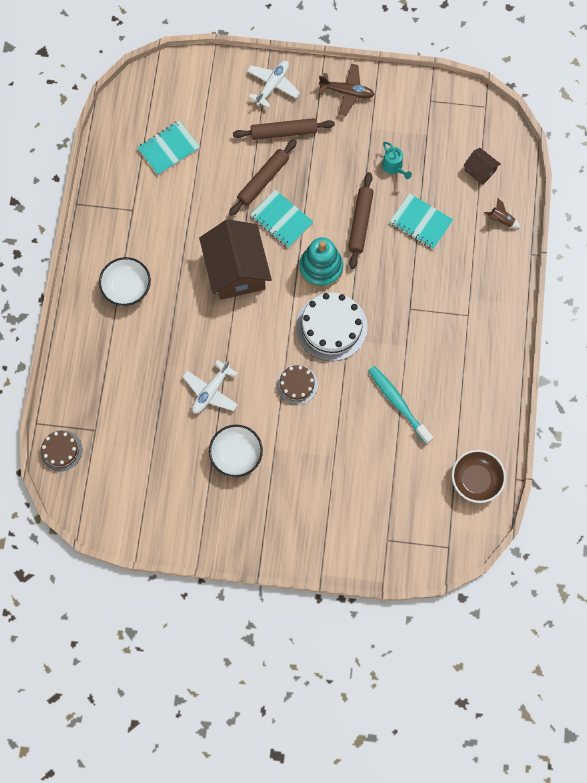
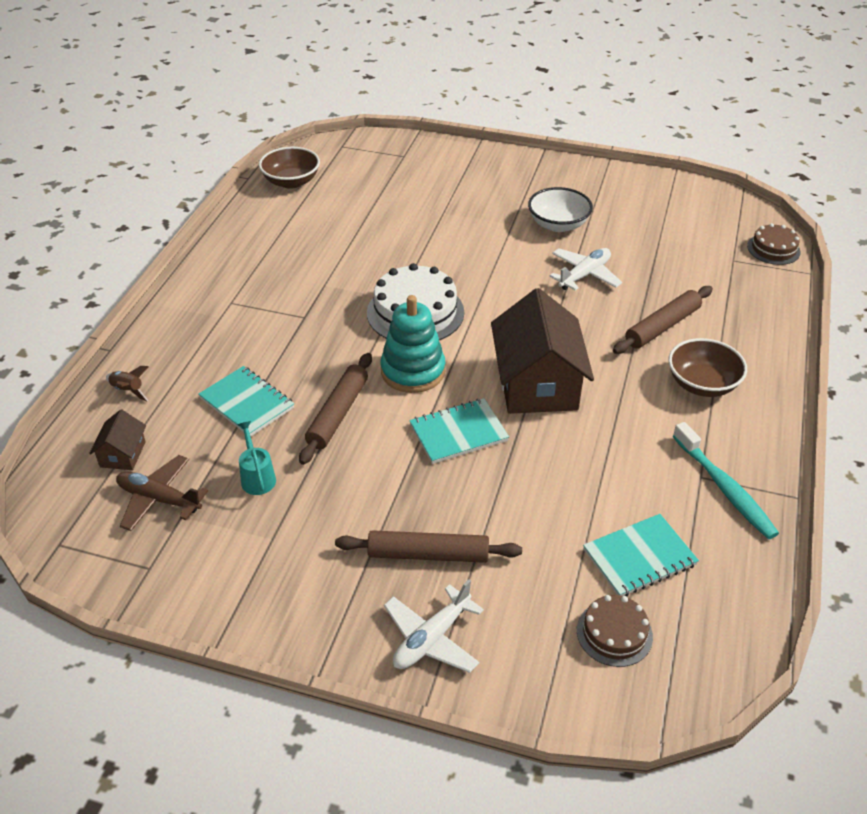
camera: 170 degrees left, 30 degrees down
(127, 288) = (702, 384): white bowl -> brown bowl
(263, 180) = (478, 488): brown rolling pin -> brown rolling pin (662, 327)
(281, 220) = (458, 433): turquoise notebook -> turquoise notebook turned 75 degrees counterclockwise
(297, 385) = (474, 268): brown cake -> brown cake (614, 633)
(347, 92) = (294, 605): brown plane -> brown plane (159, 499)
(398, 403) = (354, 241): turquoise toothbrush -> turquoise toothbrush (724, 488)
(480, 170) = (122, 454): brown house -> brown house turned 45 degrees clockwise

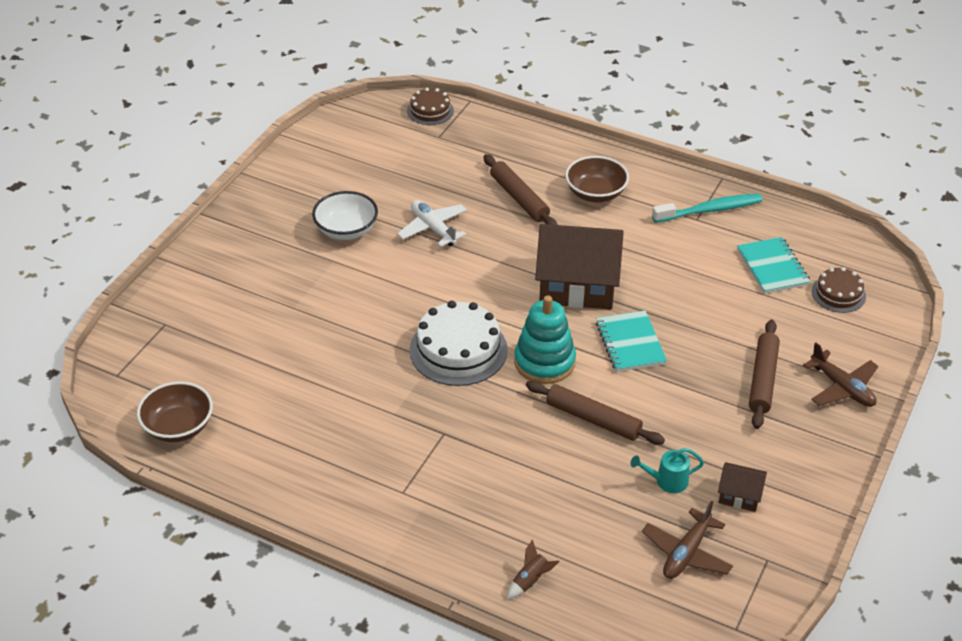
camera: 80 degrees left, 0 degrees up
(122, 454) = (624, 583): brown house -> brown house (739, 495)
(247, 403) = (567, 484): turquoise notebook -> none
(432, 638) = (842, 387): white plane -> brown plane

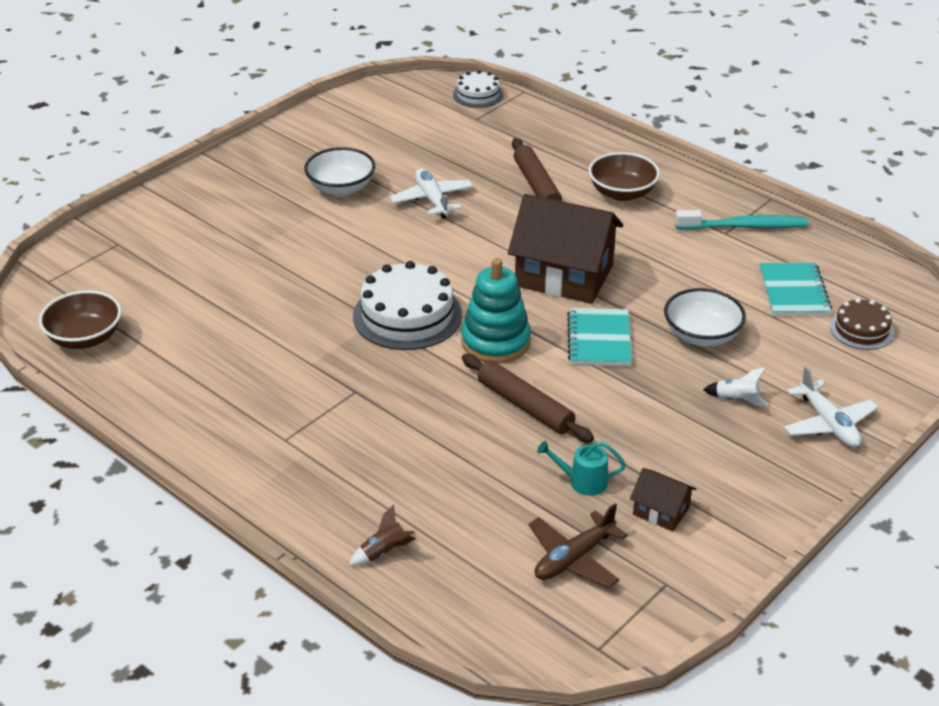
camera: 15 degrees right, 5 degrees down
(430, 111) = (478, 94): brown cake -> white cake
(713, 324) = (701, 336): none -> white bowl
(762, 379) = (736, 400): brown rolling pin -> white rocket
(842, 387) = (828, 424): brown plane -> white plane

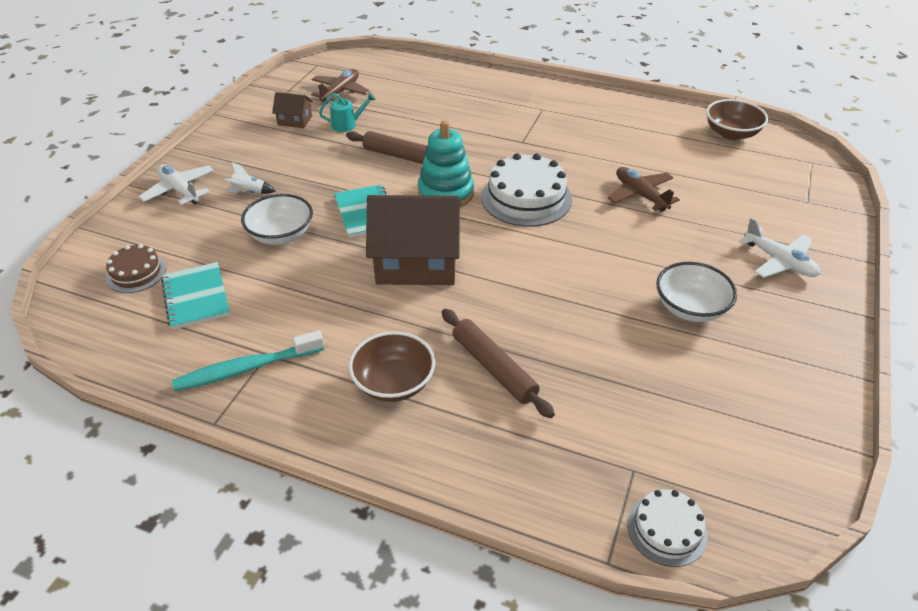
camera: 160 degrees right, 5 degrees up
(280, 289) = (640, 195): none -> brown plane
(384, 552) = (445, 76): brown rocket -> none
(432, 200) = (590, 317): white plane -> white plane (779, 261)

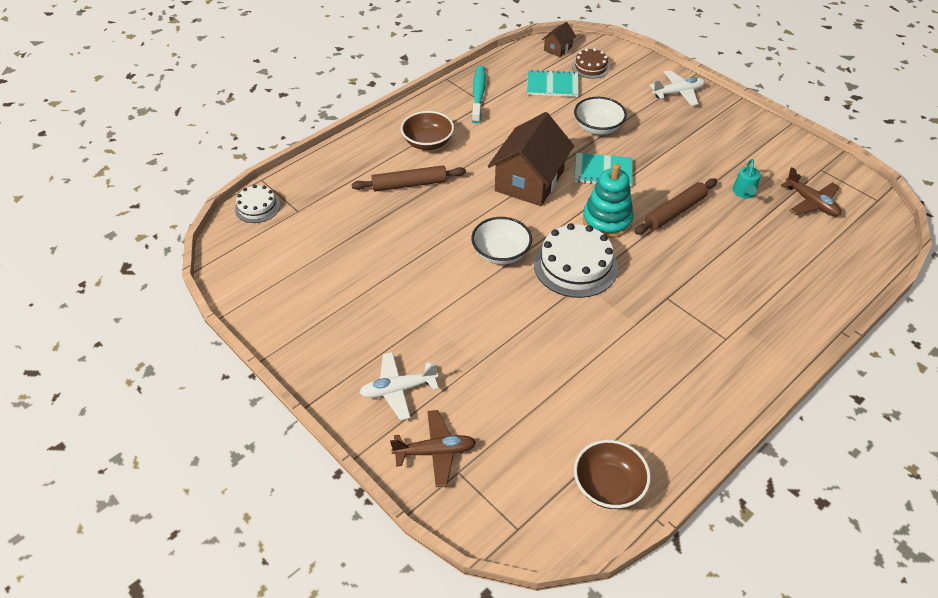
camera: 115 degrees right, 5 degrees up
(249, 192) = (660, 122): white rocket -> none
(295, 120) = (763, 164): brown house -> brown house (558, 49)
(640, 195) = (539, 343): brown plane -> brown plane (435, 452)
(690, 308) = (390, 301): white bowl -> white bowl (501, 253)

